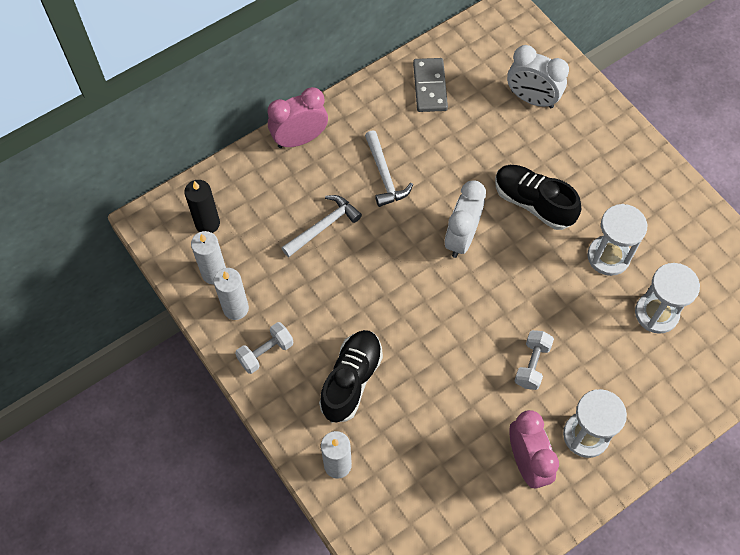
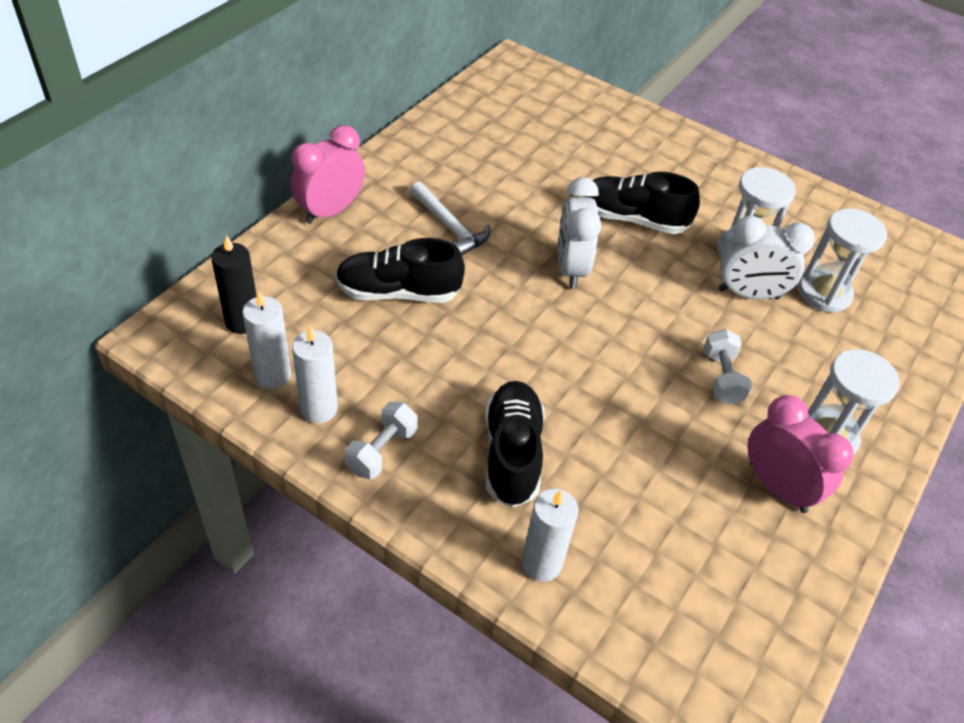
camera: 25 degrees left, 15 degrees down
(323, 226) = (398, 292): white hammer -> black shoe
(429, 87) = (462, 136): grey domino -> none
(532, 99) = (579, 128): white clock -> white clock (748, 294)

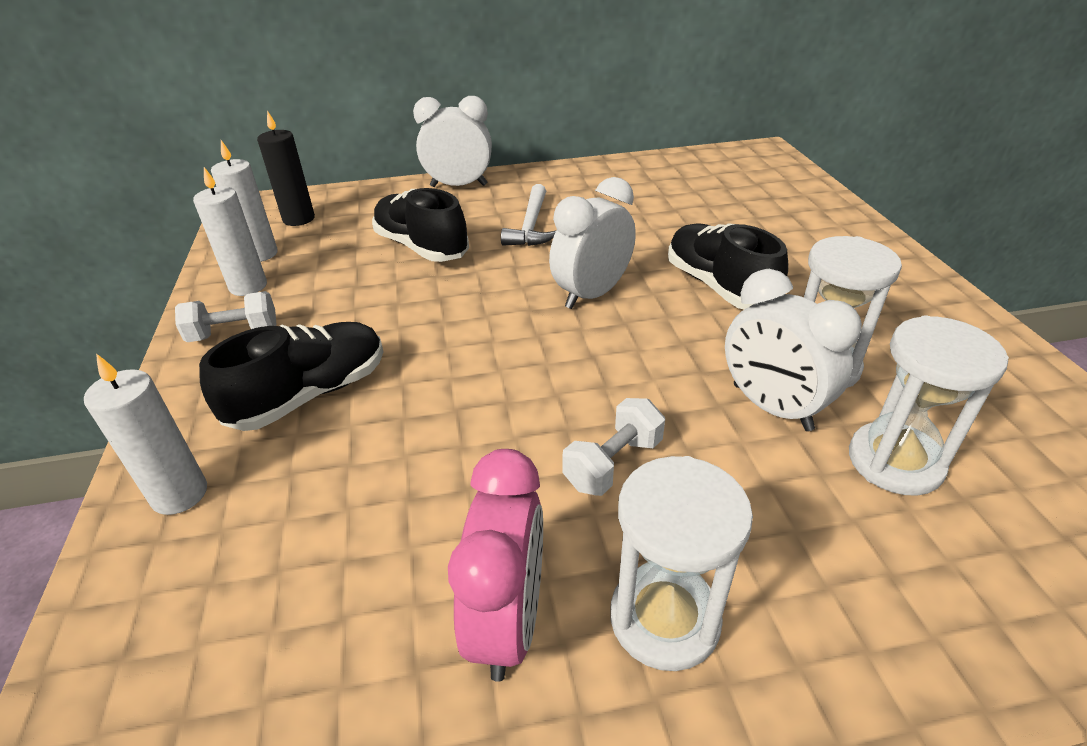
camera: 50 degrees right, 10 degrees down
(330, 211) = (459, 185): pink clock -> white clock

